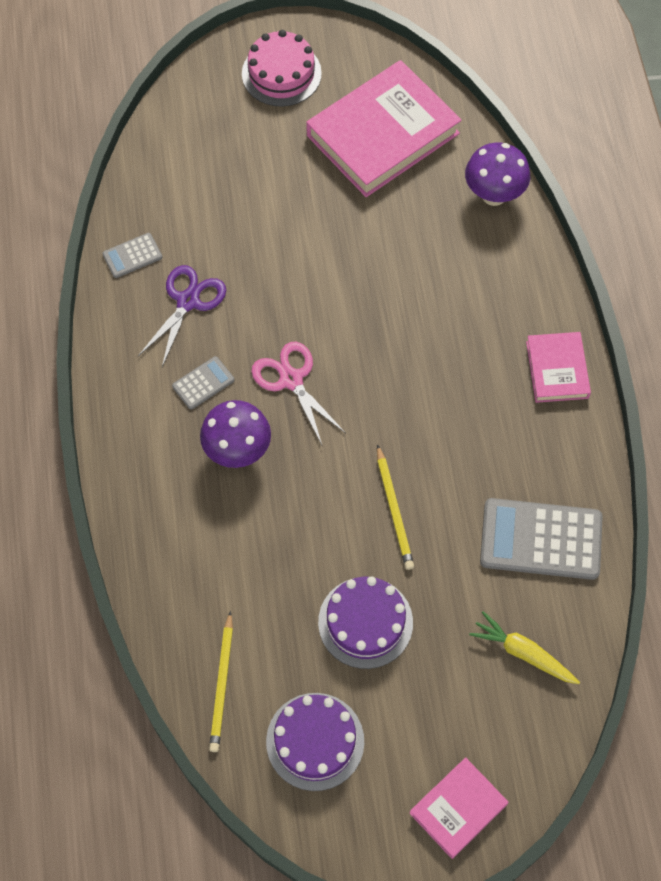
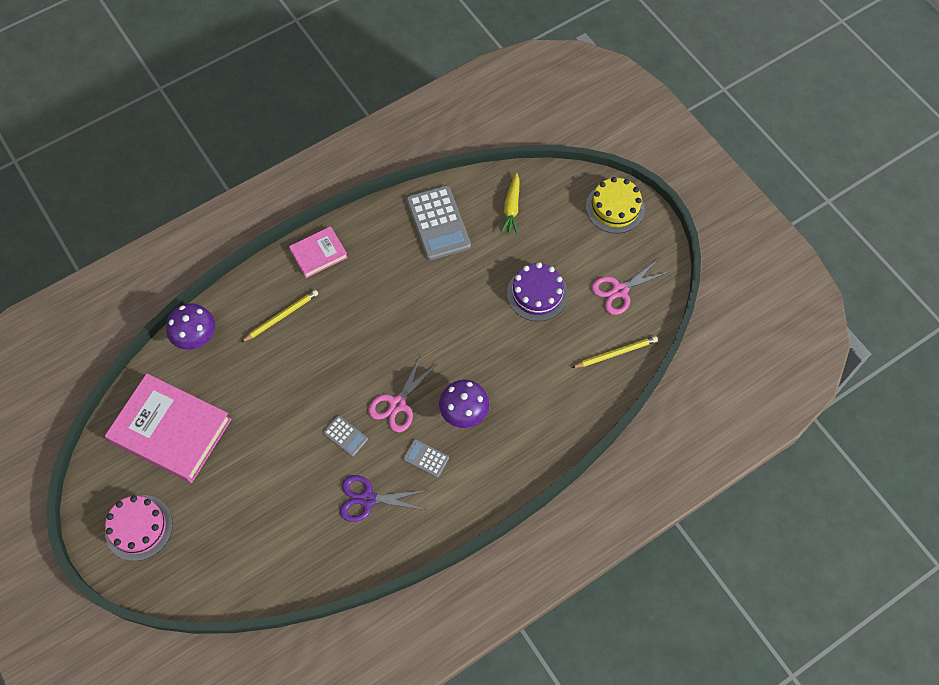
camera: 115 degrees left, 0 degrees up
(132, 256) = (347, 556): grey calculator -> grey calculator (345, 436)
(315, 741) = (620, 290): purple cake -> pink scissors
(394, 510) = (458, 307): yellow pencil -> yellow pencil (281, 316)
(458, 809) = (615, 207): pink book -> yellow cake

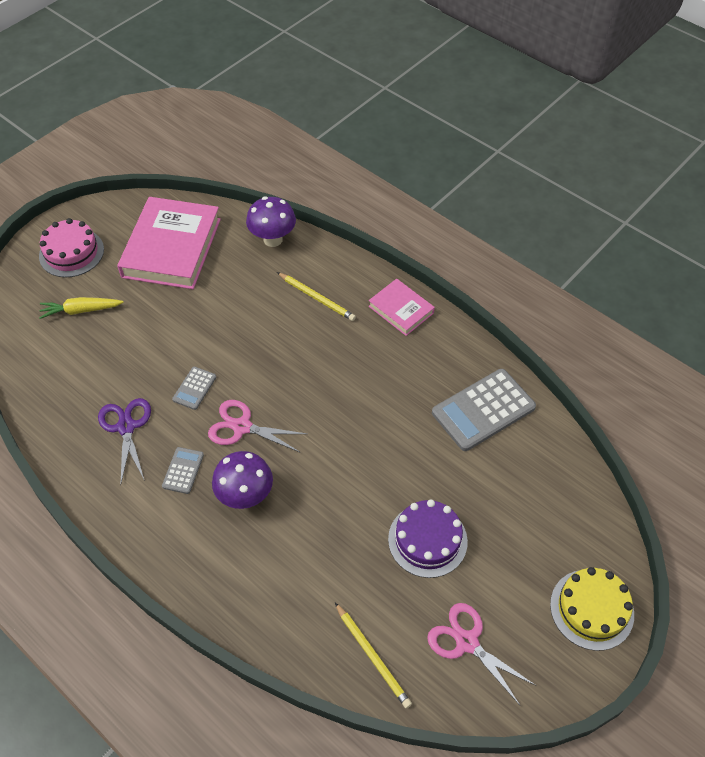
camera: 75 degrees right, 10 degrees down
(511, 208) = (537, 483): yellow carrot -> yellow carrot (81, 310)

